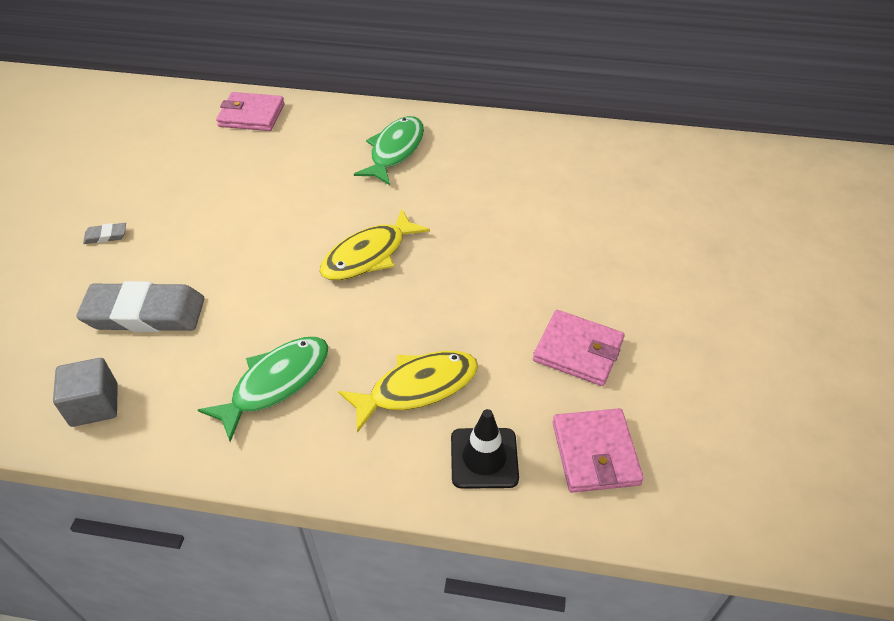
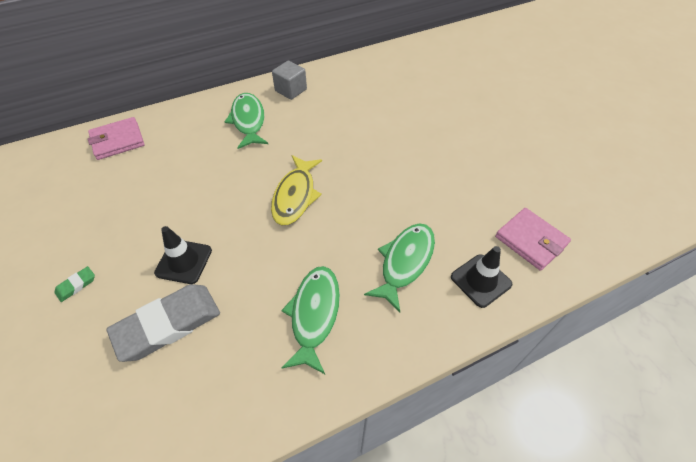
camera: 35 degrees left, 5 degrees up
(94, 405) = (192, 417): grey cube -> grey cube (291, 90)
(106, 236) = (76, 285): grey eraser -> green eraser
(207, 264) = (184, 261): none -> black traffic cone
(417, 388) = (405, 262): yellow fish -> green fish
(578, 351) = (469, 188): pink wallet -> none

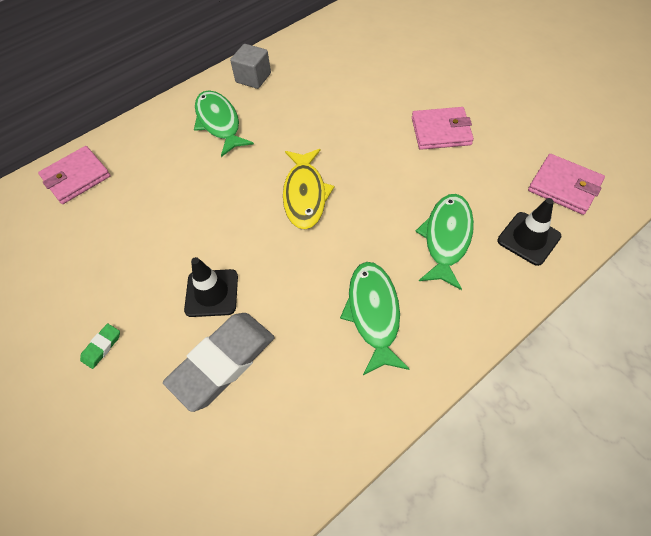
camera: 10 degrees left, 5 degrees up
(434, 167) = (441, 131): none -> pink wallet

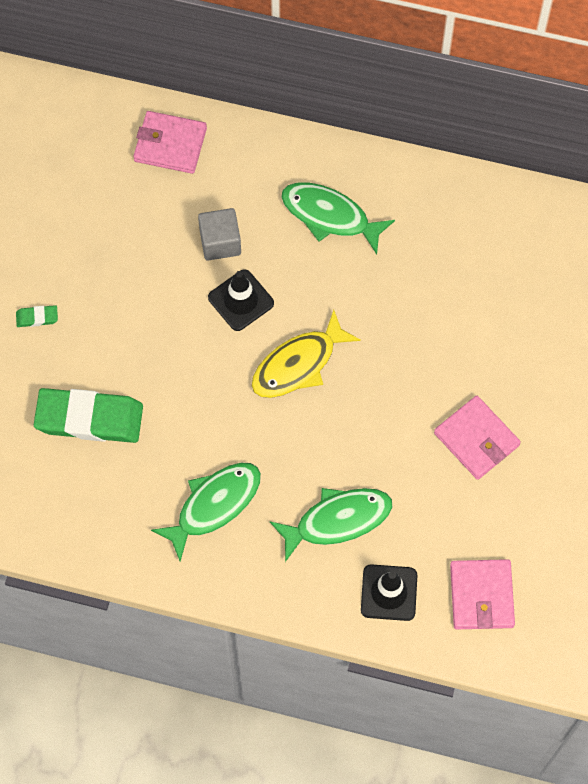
camera: 50 degrees right, 10 degrees up
(212, 293) = (141, 362): black traffic cone -> black traffic cone (241, 300)
(219, 123) = (330, 216): green fish -> green fish turned 90 degrees counterclockwise
(223, 362) = (89, 418): grey eraser -> green eraser
(253, 78) = (418, 199): grey cube -> grey cube (220, 242)

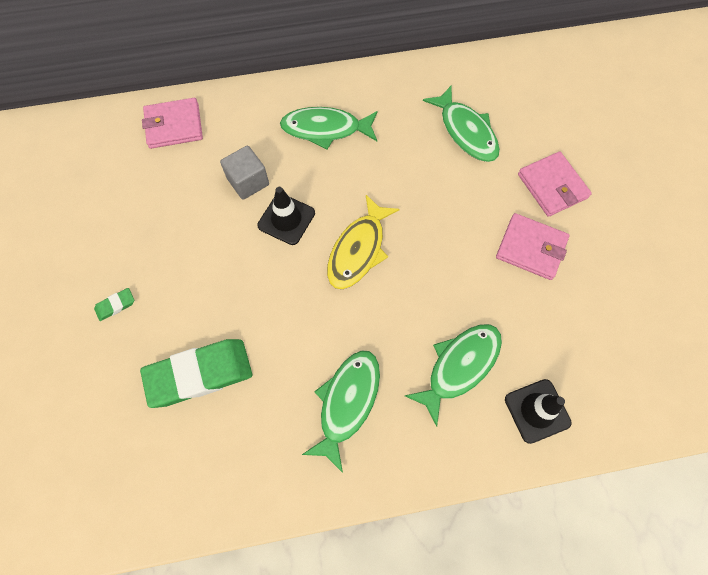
camera: 25 degrees left, 0 degrees up
(481, 596) = (612, 376): pink wallet -> pink wallet (552, 186)
(482, 283) = (466, 131): none -> green fish

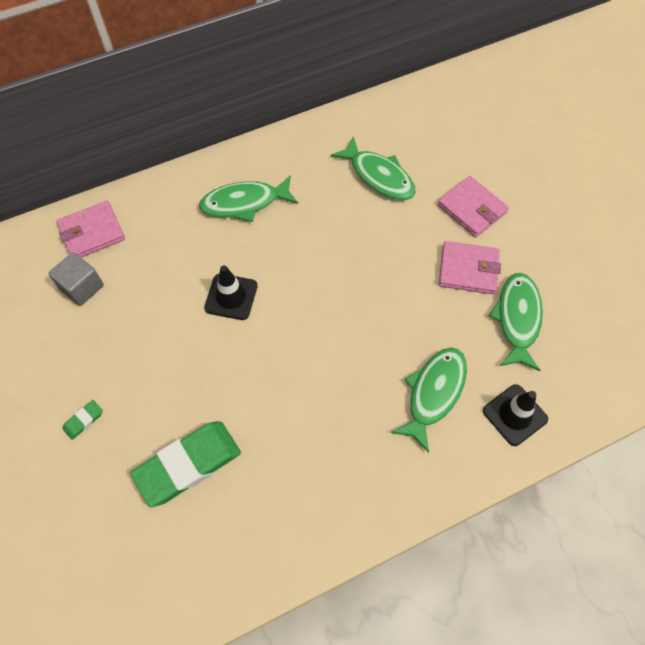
camera: 15 degrees left, 5 degrees down
(248, 181) = (183, 270): grey cube -> grey cube (82, 287)
(347, 402) = (339, 454): green fish -> green fish (517, 319)
(358, 250) = (309, 309): yellow fish -> none

